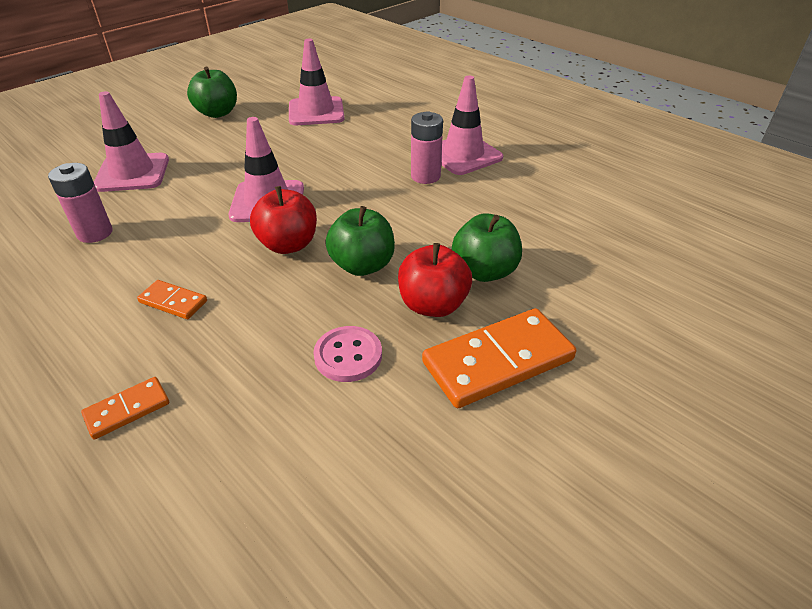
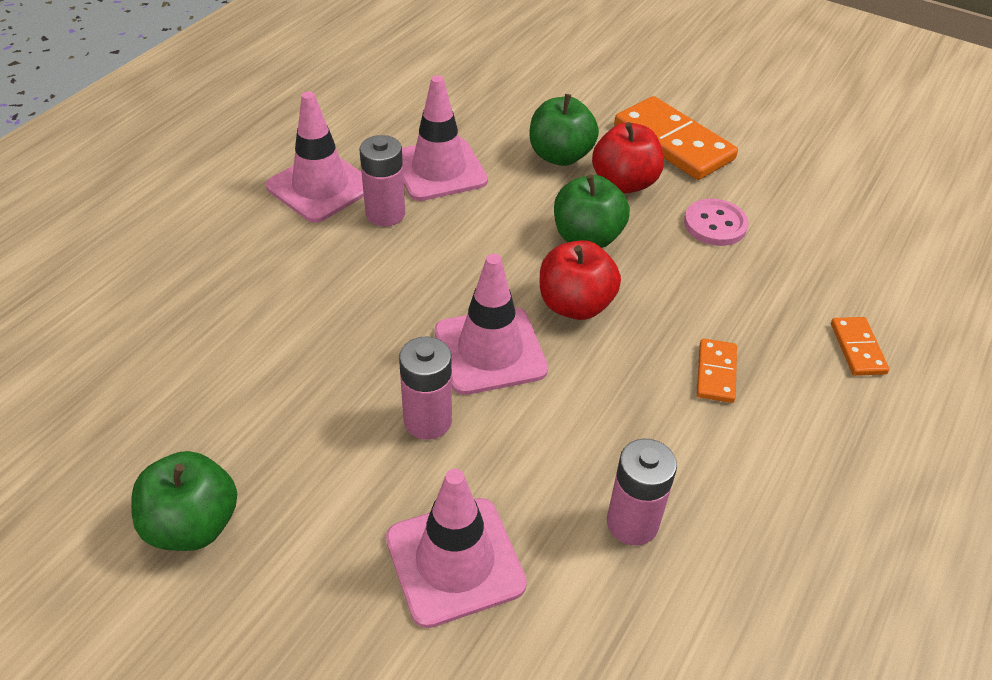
camera: 105 degrees left, 5 degrees up
(127, 410) = (858, 348): orange domino -> orange domino turned 45 degrees clockwise
(228, 174) = (427, 421): none -> pink battery
(316, 112) = (184, 369): pink traffic cone -> pink traffic cone (439, 170)

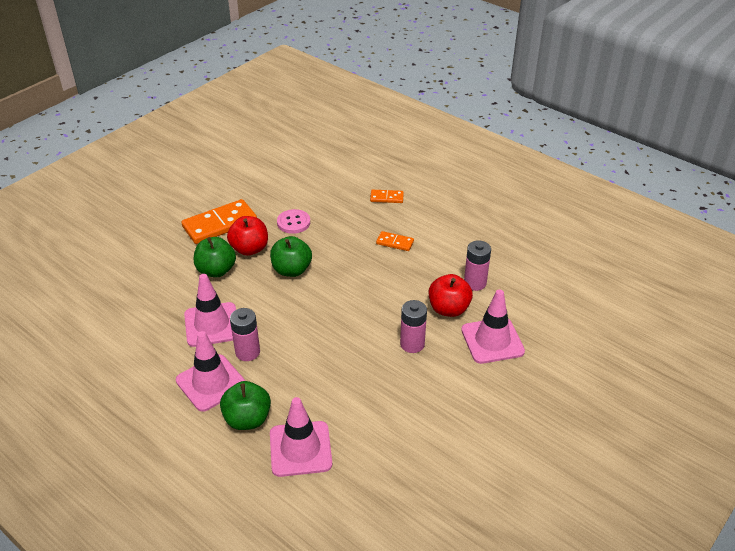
camera: 80 degrees left, 5 degrees down
(192, 525) = (469, 437): green apple -> green apple (247, 419)
(490, 351) = (369, 317): pink traffic cone -> pink traffic cone (300, 449)
(575, 305) = (342, 282): red apple -> red apple (448, 309)

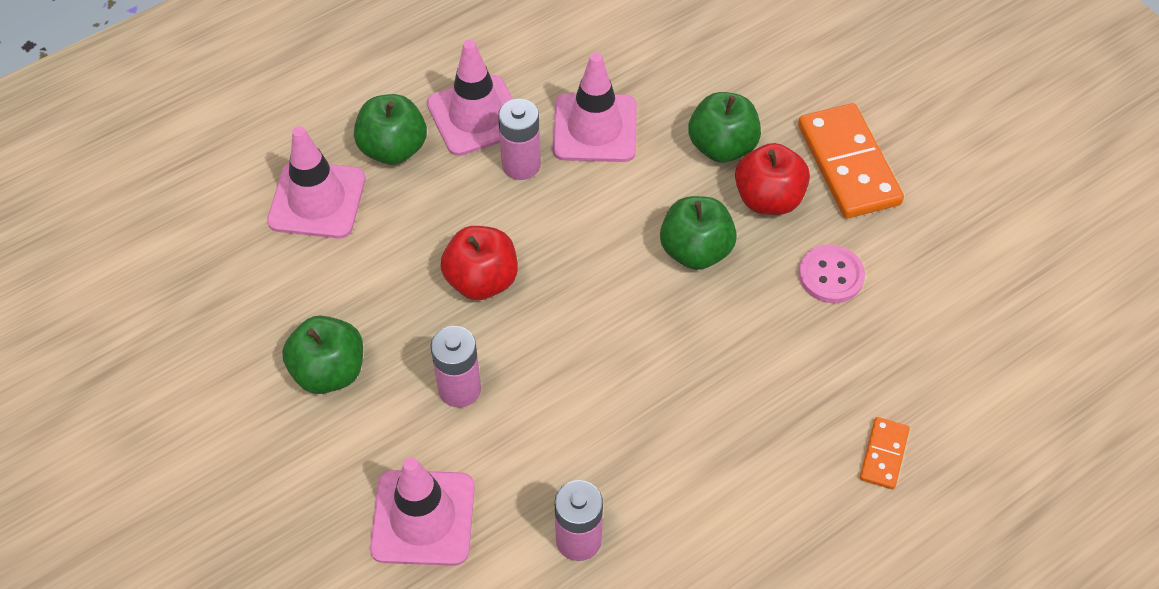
camera: 105 degrees right, 15 degrees up
(395, 242) = (733, 432): orange domino -> none
(424, 404) = (329, 371): none -> green apple
(448, 309) = (523, 471): red apple -> red apple (482, 280)

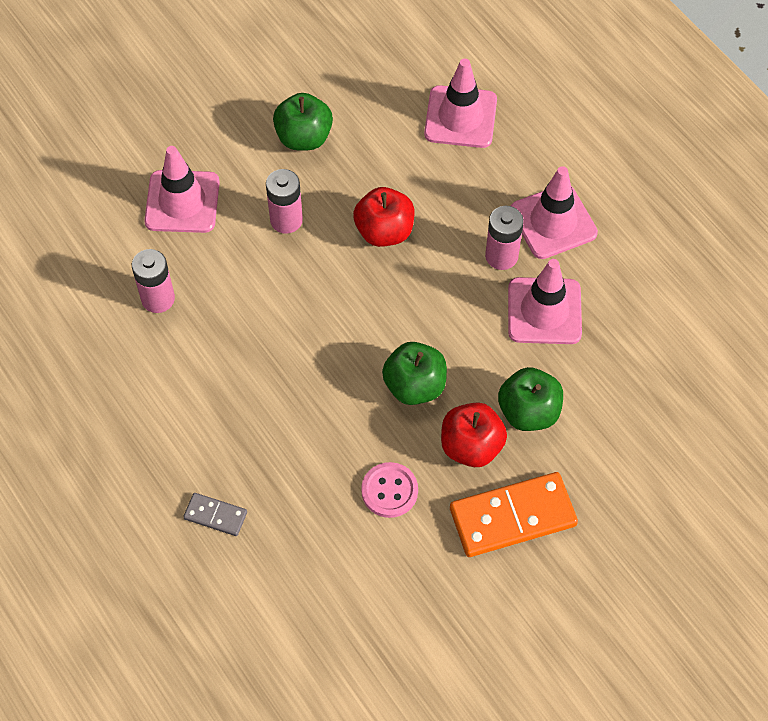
camera: 90 degrees right, 5 degrees up
(393, 149) = (514, 164): green apple -> none
(884, 454) = (215, 515): orange domino -> grey domino

